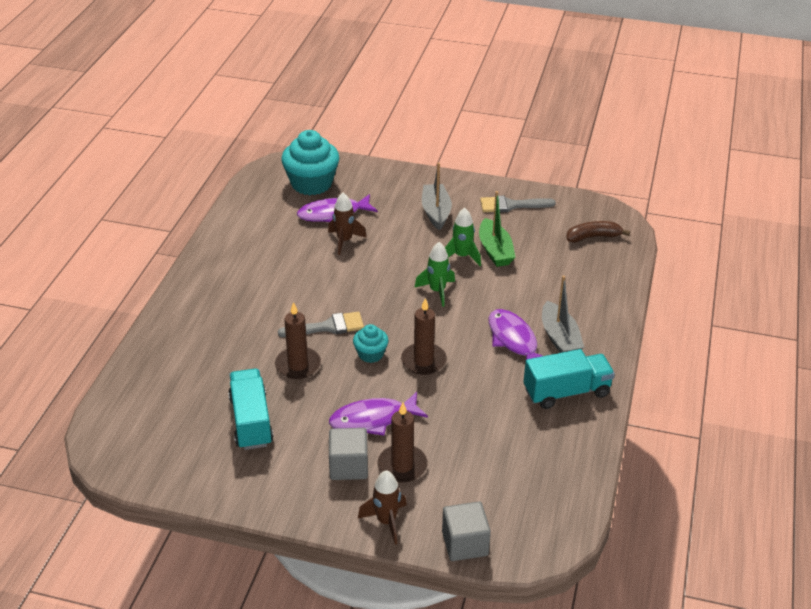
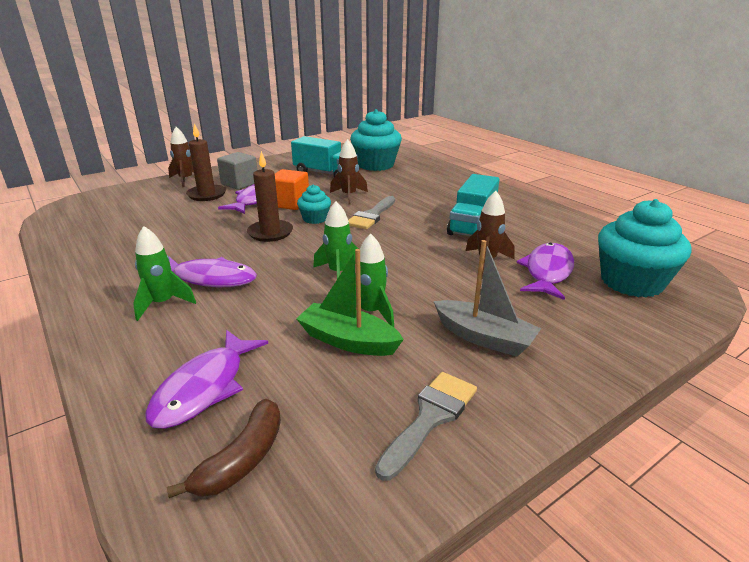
camera: 130 degrees right, 10 degrees down
(181, 400) = (375, 165): none -> turquoise cupcake
(298, 365) = (349, 196): brown candle -> brown rocket
(356, 391) = (290, 203): none -> orange cube
(465, 543) = (126, 190): grey cube -> none
(559, 338) = (163, 304): grey boat -> green rocket
(566, 392) = (115, 272): turquoise truck -> turquoise truck (472, 225)
(582, 272) = (204, 387): none -> purple fish

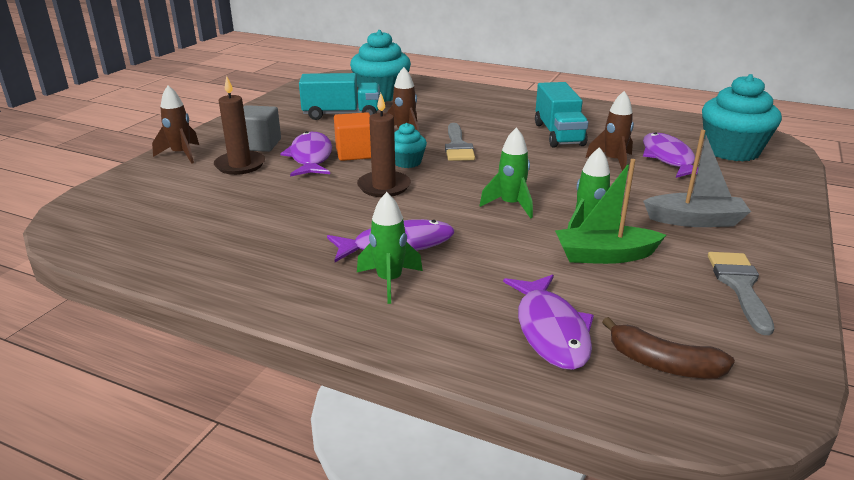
camera: 30 degrees left, 0 degrees up
(242, 459) = (663, 364): brown banana -> brown banana turned 120 degrees clockwise

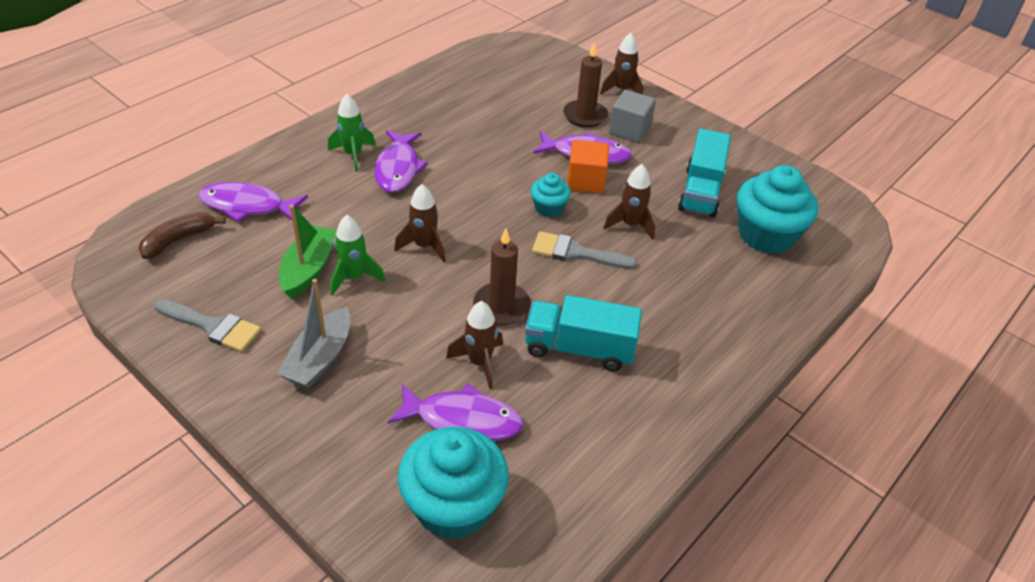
camera: 105 degrees right, 15 degrees up
(384, 186) = (502, 183): brown candle -> brown candle (501, 306)
(510, 205) = (424, 246): green rocket -> brown rocket

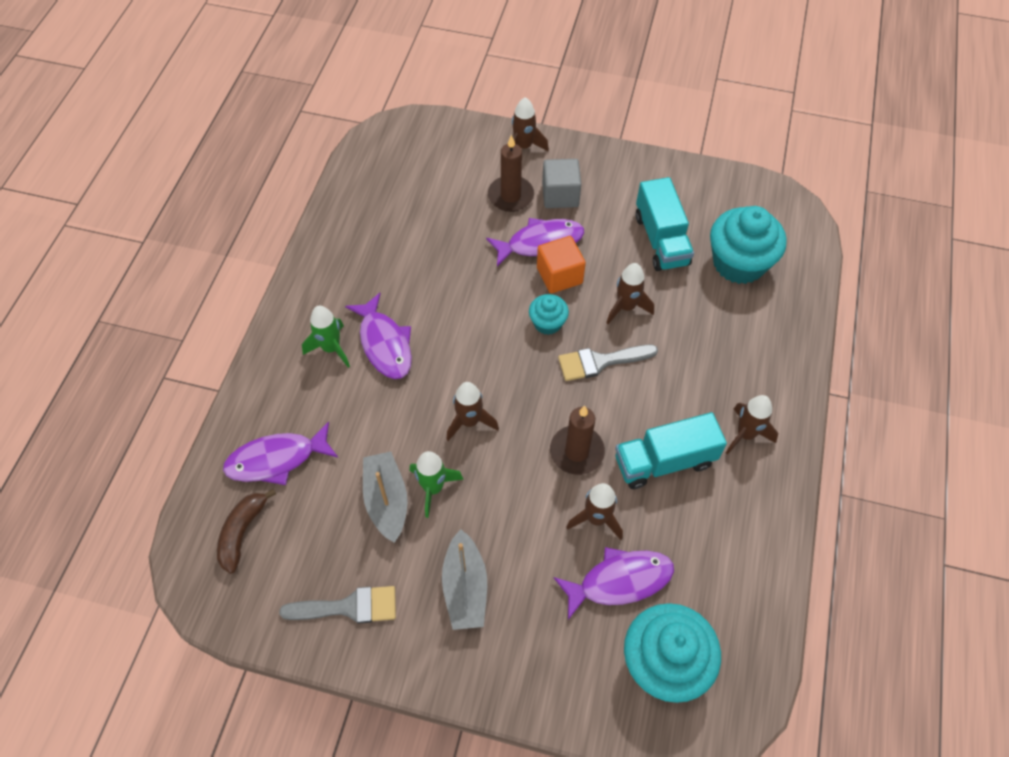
camera: 25 degrees left, 15 degrees up
(308, 269) = (386, 500): green boat -> grey boat
(677, 363) = (745, 434): none -> brown rocket

